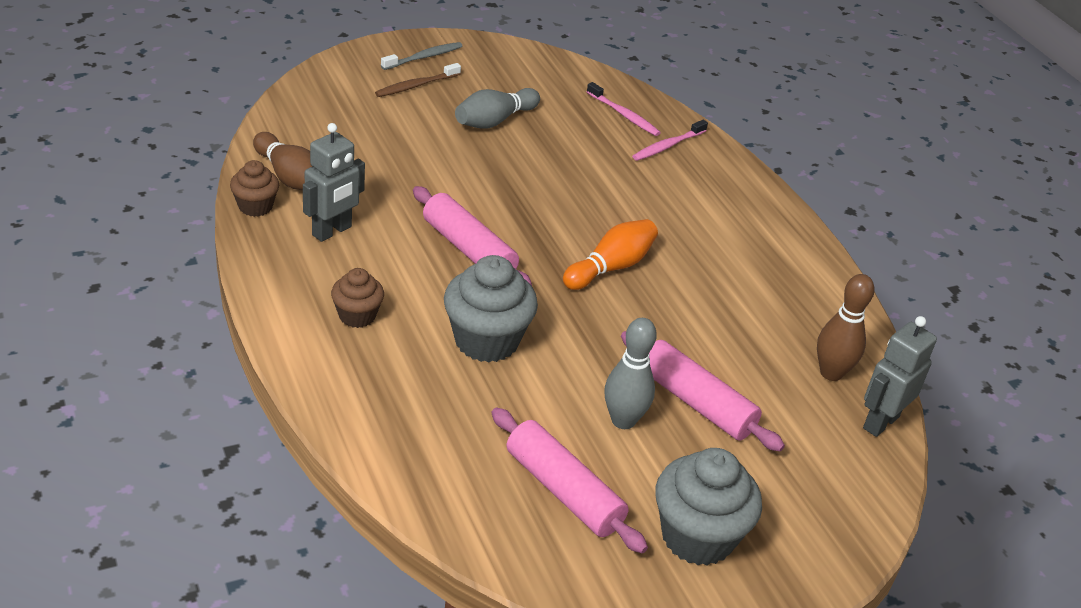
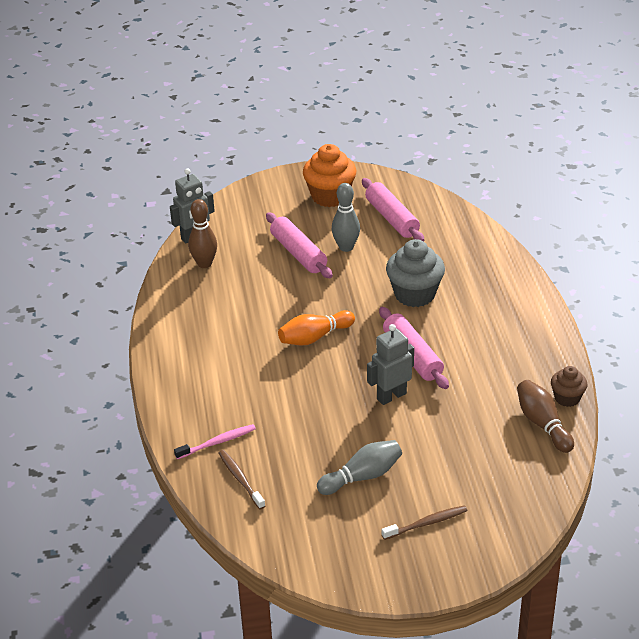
camera: 160 degrees left, 0 degrees up
(332, 231) = (510, 375): grey robot -> grey robot (391, 396)
(357, 316) = (495, 314): brown cupcake -> none
(424, 57) = (413, 563): grey toothbrush -> none
(624, 115) = (240, 479): pink toothbrush -> brown toothbrush
(697, 537) = (330, 196): grey cupcake -> orange cupcake

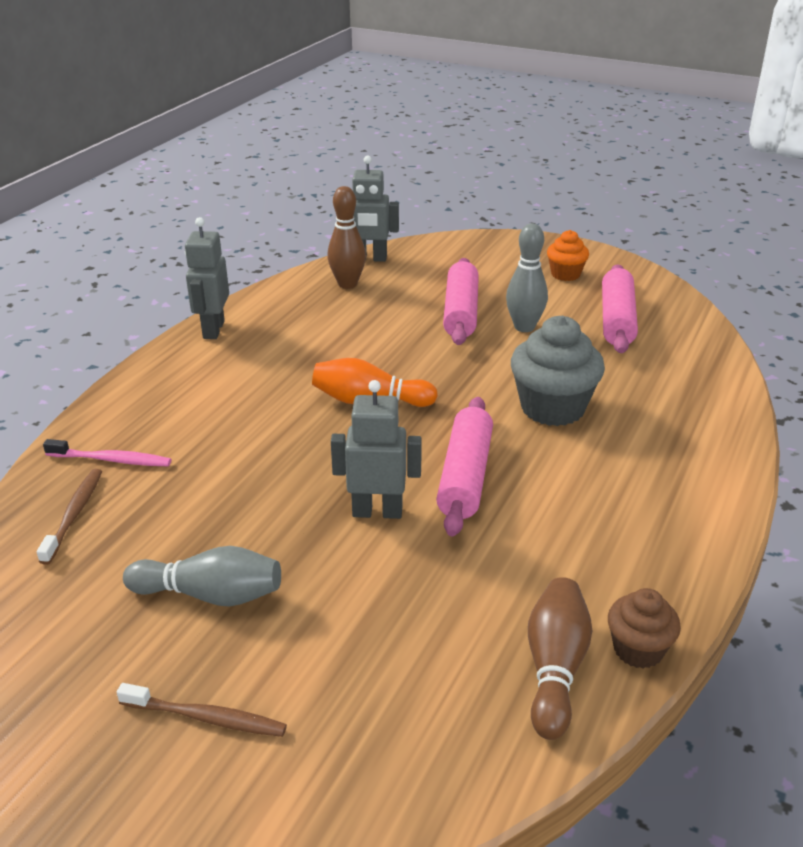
camera: 35 degrees right, 5 degrees down
(162, 336) = (213, 330): none -> grey robot
(330, 196) = (565, 274): orange cupcake -> orange cupcake, size x0.57

